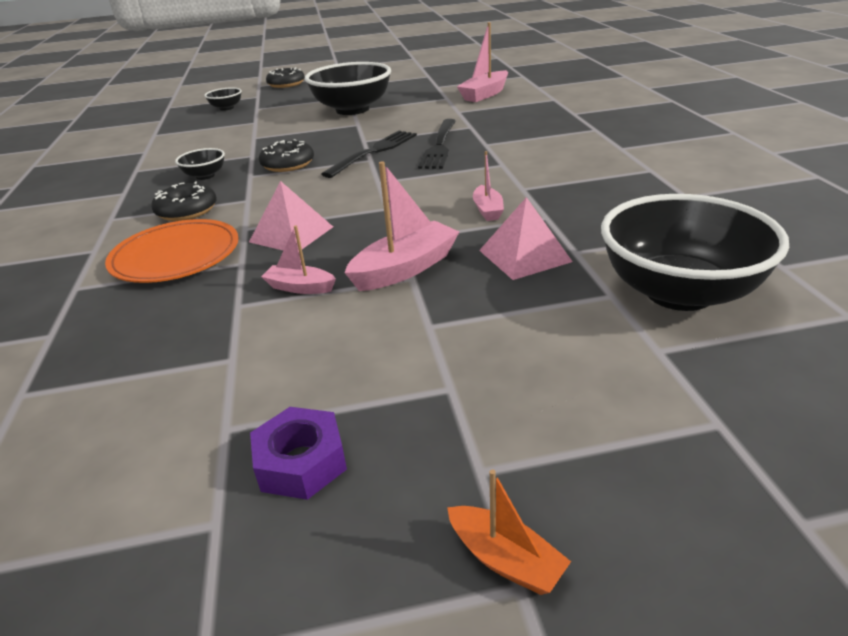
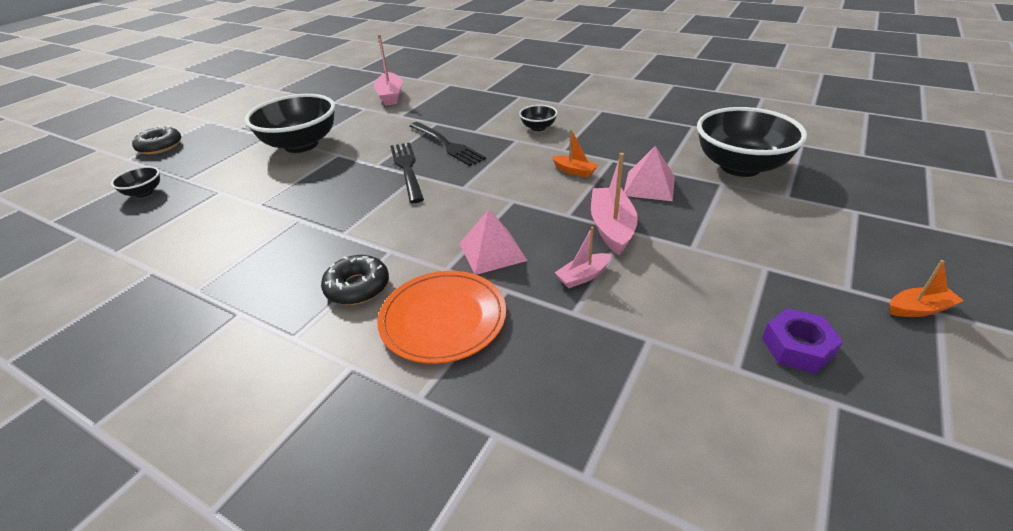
camera: 50 degrees left, 5 degrees up
(205, 176) = (296, 255): black bowl -> black bowl (538, 127)
(288, 164) = (355, 209): black donut -> none
(487, 210) = (574, 171): pink boat -> orange boat

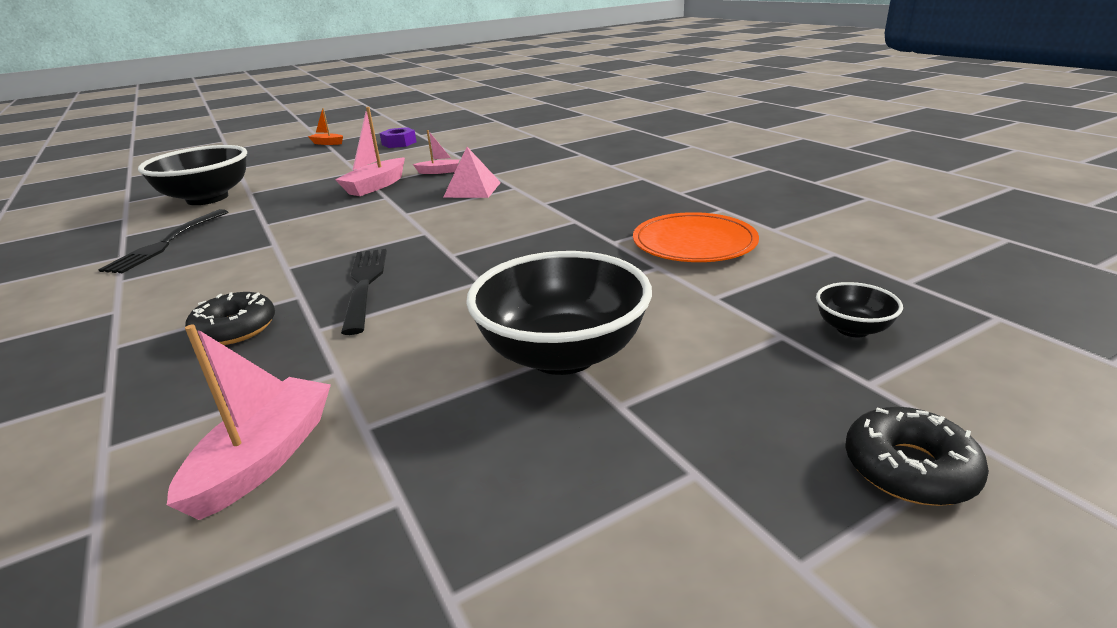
camera: 150 degrees left, 10 degrees down
(357, 287) = (586, 190): black donut -> black donut (235, 329)
(407, 169) = (452, 265): black fork -> black fork (167, 243)
(443, 319) = (543, 171): orange plate -> orange plate (694, 243)
(538, 127) = (231, 277): black bowl -> none
(574, 171) = (313, 223): orange boat -> none
(649, 186) = (293, 201): pink pyramid -> none

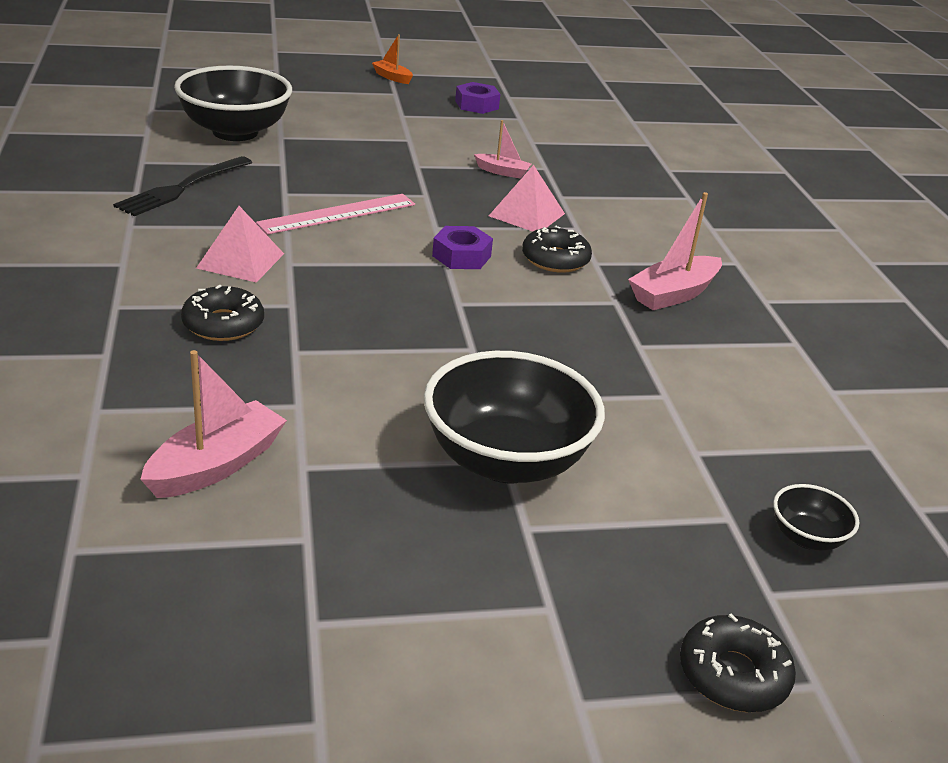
camera: 15 degrees right, 5 degrees up
(238, 277) = (240, 260): none -> pink pyramid
(317, 225) = (337, 214): none -> pink ruler
(364, 285) = (357, 313): black fork -> none
(376, 186) = (421, 172): pink boat -> pink boat (673, 294)
(436, 225) = (461, 256): none -> purple nut
(511, 208) = (555, 259): none -> black donut
(694, 243) = (726, 378): orange plate -> none

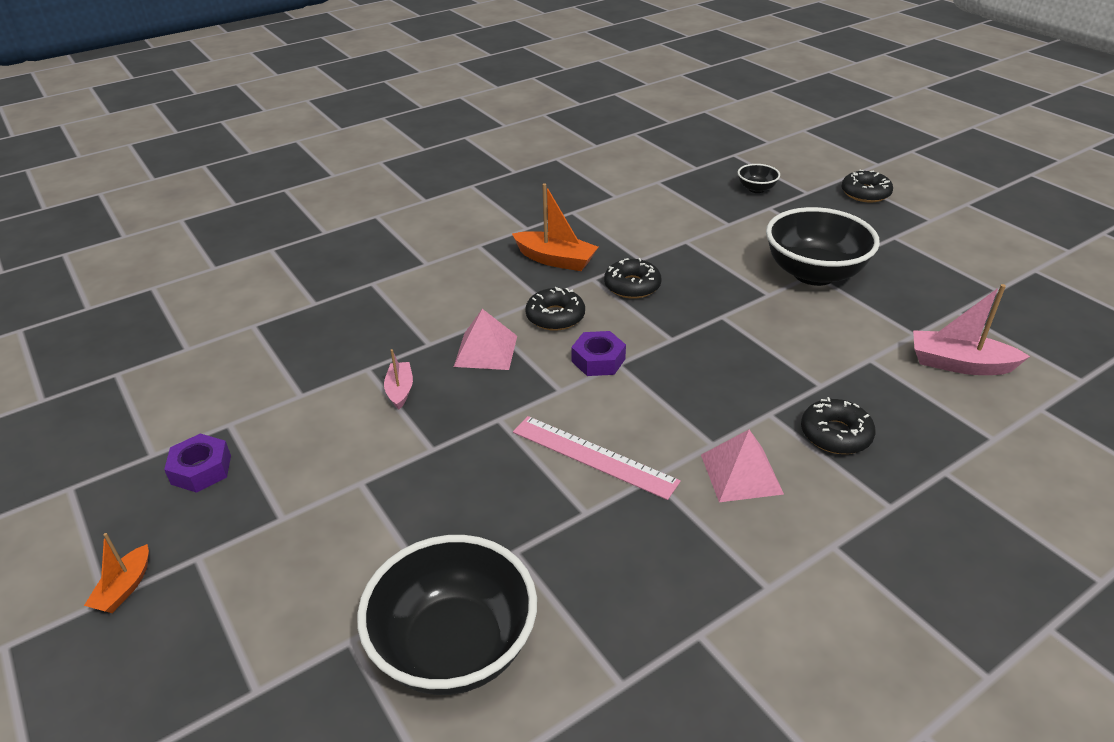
camera: 110 degrees left, 5 degrees up
(182, 188) = (651, 599): black fork -> none
(581, 319) = (632, 286): none -> black donut
(673, 294) = (555, 260): pink boat -> orange boat

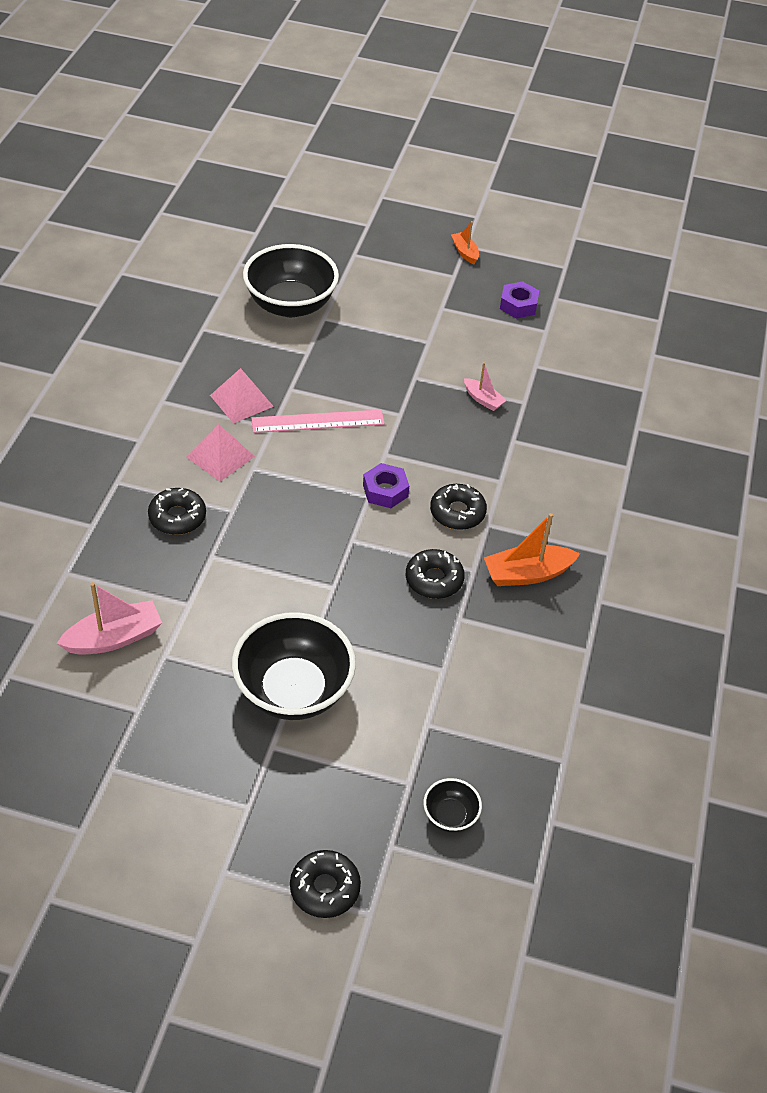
camera: 135 degrees right, 10 degrees up
(486, 351) = (469, 456): pink pyramid -> pink pyramid (241, 400)

